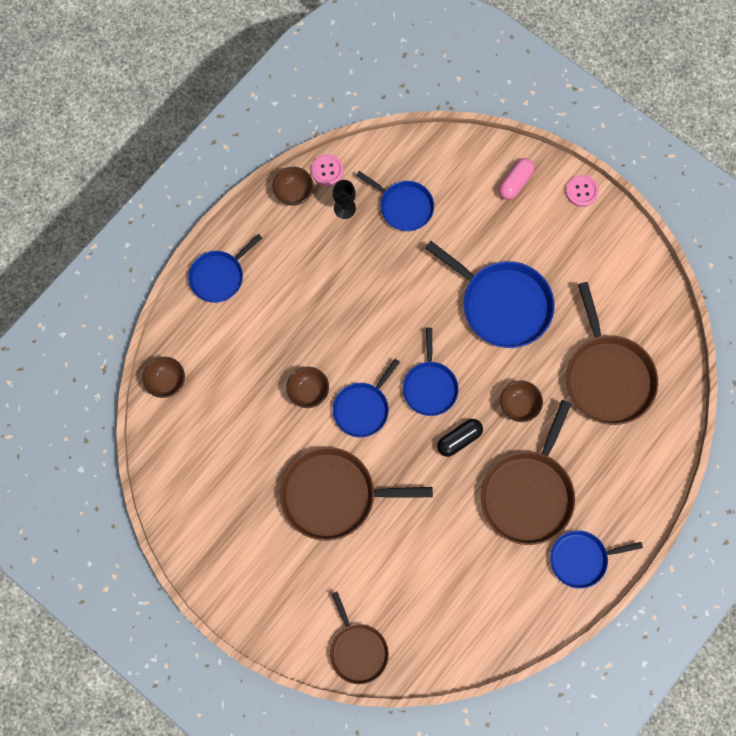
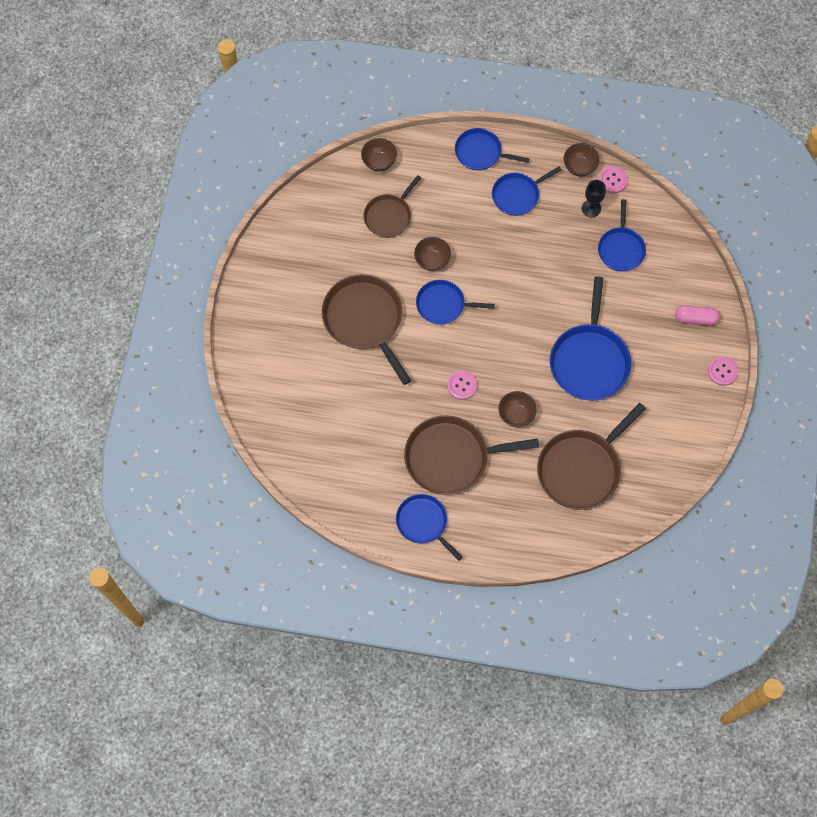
camera: 60 degrees right, 5 degrees down
(357, 650) = (260, 398): brown pan -> brown pan (389, 216)
(430, 386) = (490, 343): blue pan -> blue pan (517, 195)
(459, 439) = (462, 385): black capsule -> pink button

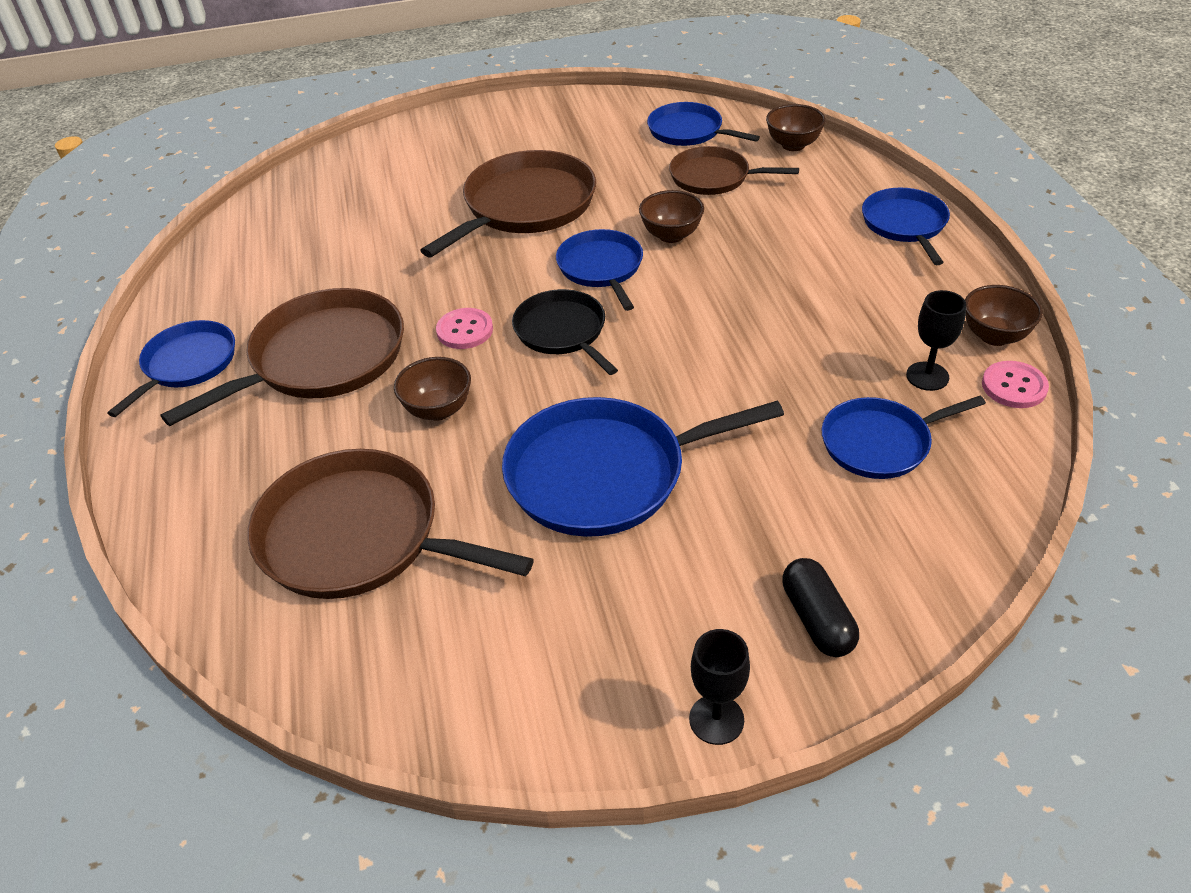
camera: 70 degrees right, 25 degrees down
(451, 457) = (321, 358): brown pan -> brown pan turned 75 degrees clockwise
(486, 342) = (562, 332): none -> black pan
(517, 195) = (867, 284): blue pan -> blue pan (688, 131)
(696, 318) = (817, 619): pink capsule -> black capsule
(722, 371) = (716, 719): pink button -> black goblet

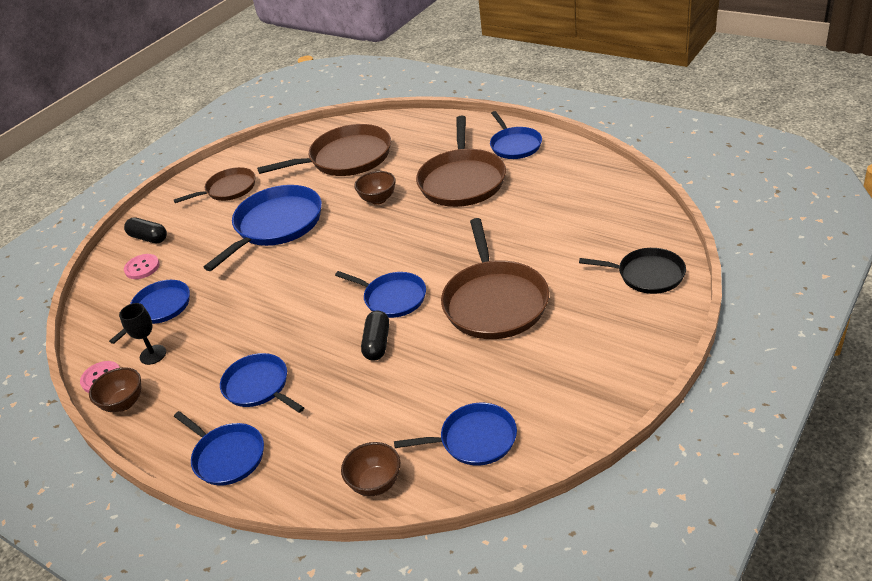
camera: 140 degrees right, 5 degrees down
(465, 330) = (417, 228): pink button -> pink button (142, 268)
(562, 332) = (367, 257): black pan -> black pan (647, 275)
(671, 235) = (377, 343): brown bowl -> black capsule
(714, 177) = (402, 407): brown pan -> brown pan (228, 189)
(716, 719) = (166, 198): black goblet -> none
(826, 265) = (259, 386): none -> blue pan

